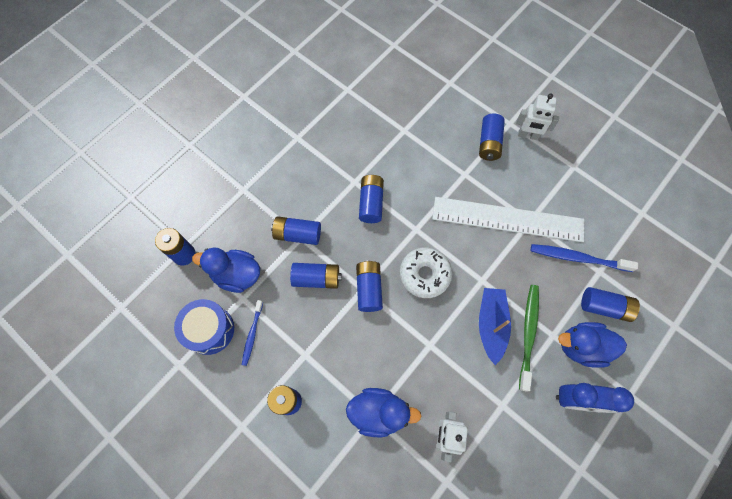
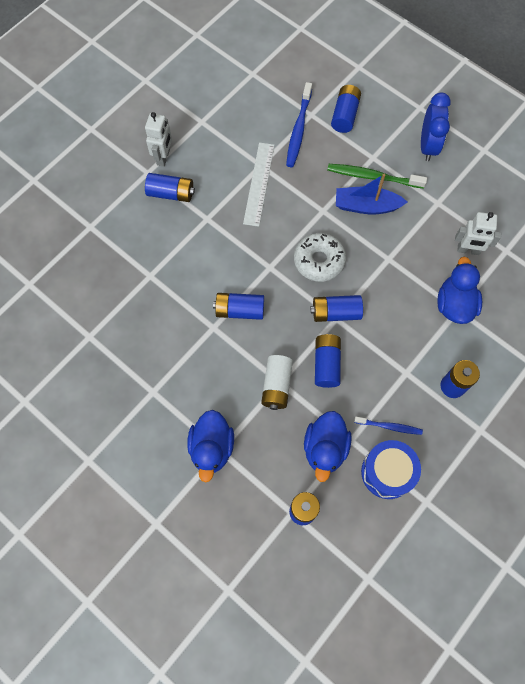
camera: 90 degrees left, 0 degrees up
(297, 234) = (276, 385): blue battery -> white battery
(507, 219) = (259, 183): white ruler -> white ruler, size x0.64
(581, 347) = (382, 137): blue duck -> blue duck (212, 448)

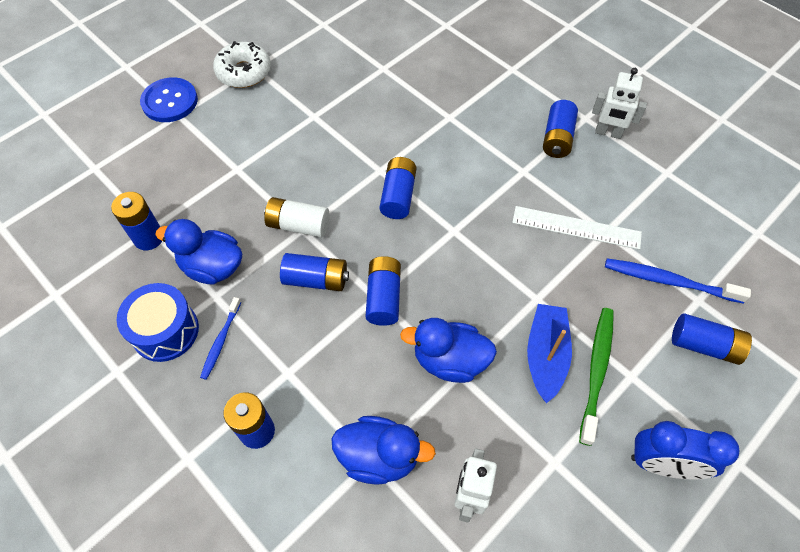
camera: 95 degrees right, 10 degrees down
(138, 537) = (170, 101): none -> blue button
(212, 448) = (241, 162): blue duck -> blue duck (449, 360)
(319, 261) = (460, 286): white donut -> white donut (244, 72)

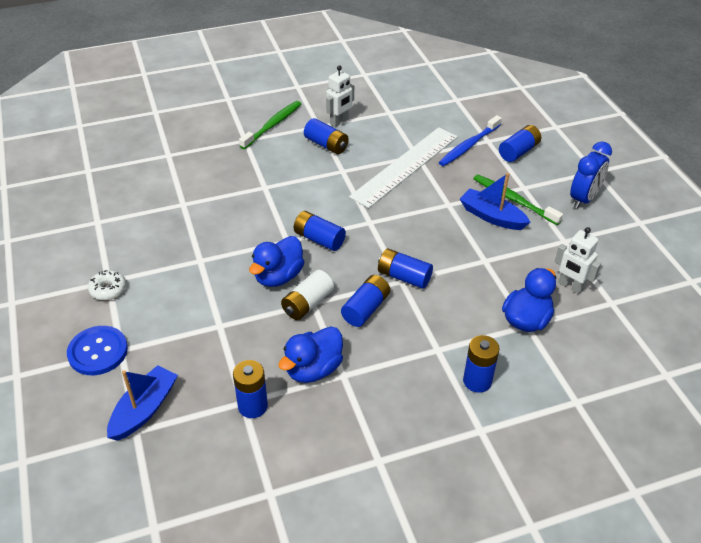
camera: 65 degrees left, 15 degrees down
(118, 162) = (144, 410): none -> blue boat
(165, 331) = (358, 417): blue drum -> none
(221, 341) = (388, 382): blue toothbrush -> none
(244, 72) = (108, 289): white donut -> white donut, size x0.65
(449, 360) = (472, 261): blue duck -> blue duck (278, 276)
(555, 79) = (273, 125): none -> green toothbrush
(576, 227) = (405, 166): white ruler -> white ruler, size x1.57

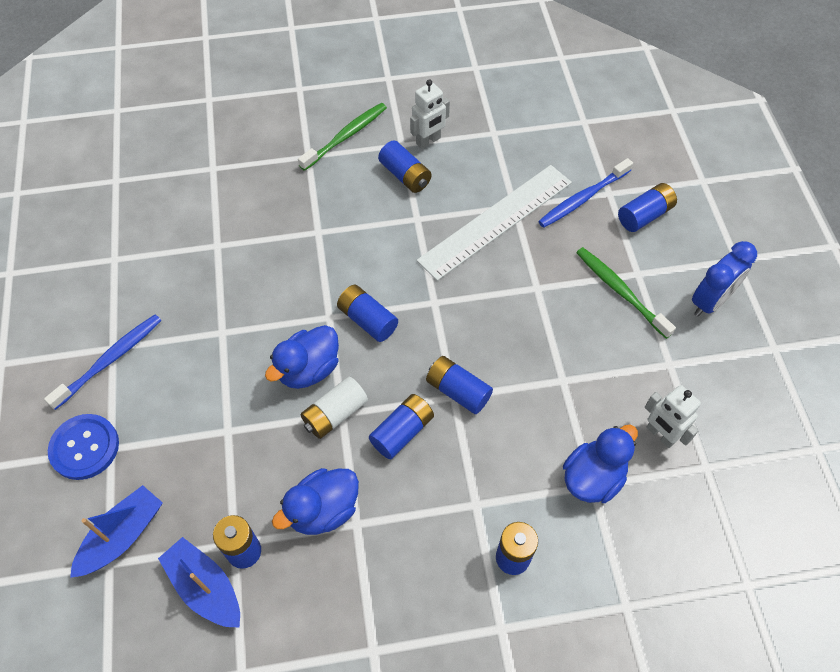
camera: 10 degrees right, 15 degrees up
(108, 289) = (110, 360): white donut -> blue toothbrush
(492, 217) = (587, 314): blue boat -> blue boat (205, 587)

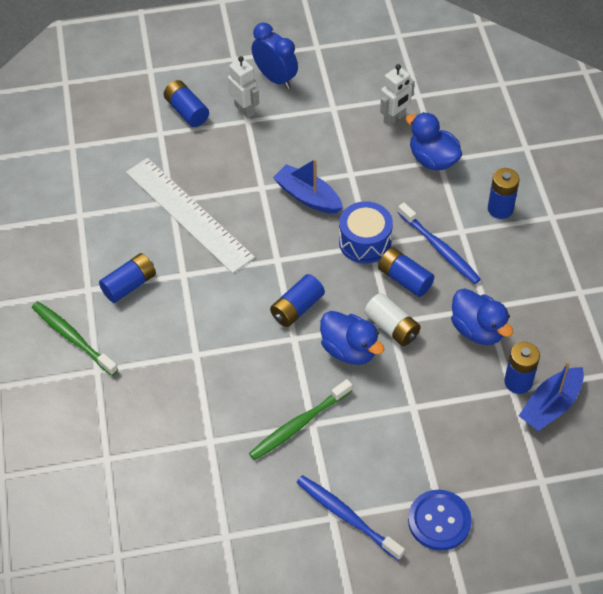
camera: 90 degrees left, 5 degrees down
(122, 536) = (517, 474): blue boat -> blue boat (308, 197)
(428, 141) = (86, 267): white robot -> white robot (244, 110)
(458, 391) = (365, 242): blue battery -> blue drum
(582, 198) = (166, 151): blue toothbrush -> blue toothbrush (440, 249)
(620, 291) = (265, 132): green toothbrush -> green toothbrush (299, 424)

